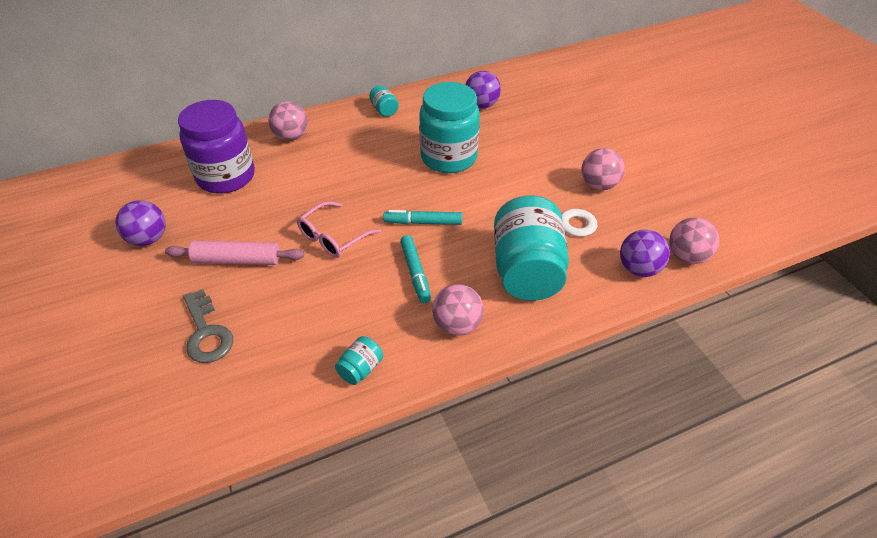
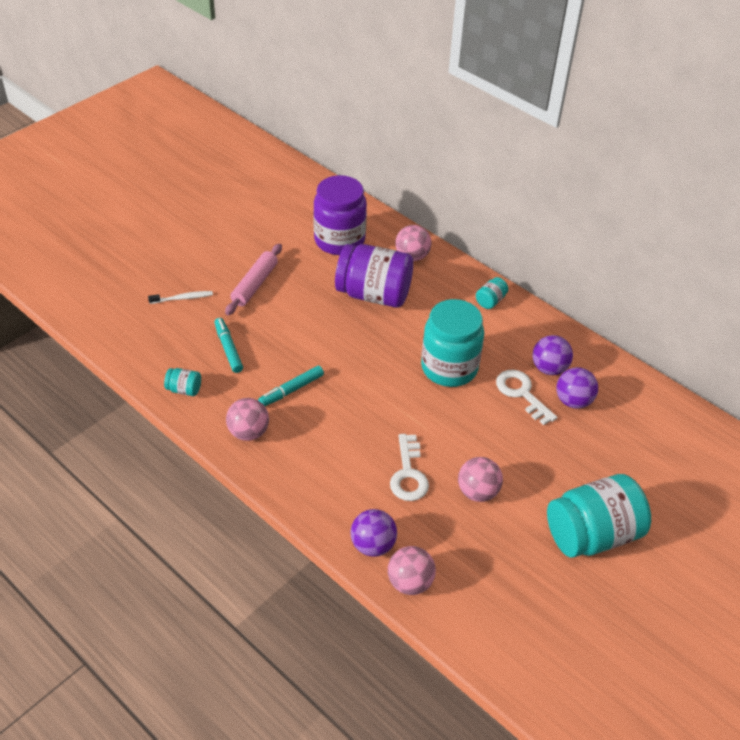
camera: 65 degrees right, 0 degrees up
(148, 239) = (252, 231): purple ball -> purple ball (573, 401)
(206, 332) = (182, 298): grey key -> white toothbrush
(237, 260) = (255, 285): pink rolling pin -> pink rolling pin turned 45 degrees clockwise
(322, 176) = (374, 294): none -> purple jar
(333, 237) = (305, 328): pink glasses -> none
(423, 222) = (352, 377): turquoise marker -> turquoise marker (228, 349)
(501, 127) = (522, 394): none -> white key
(527, 270) = (329, 462): turquoise jar -> turquoise jar (592, 534)

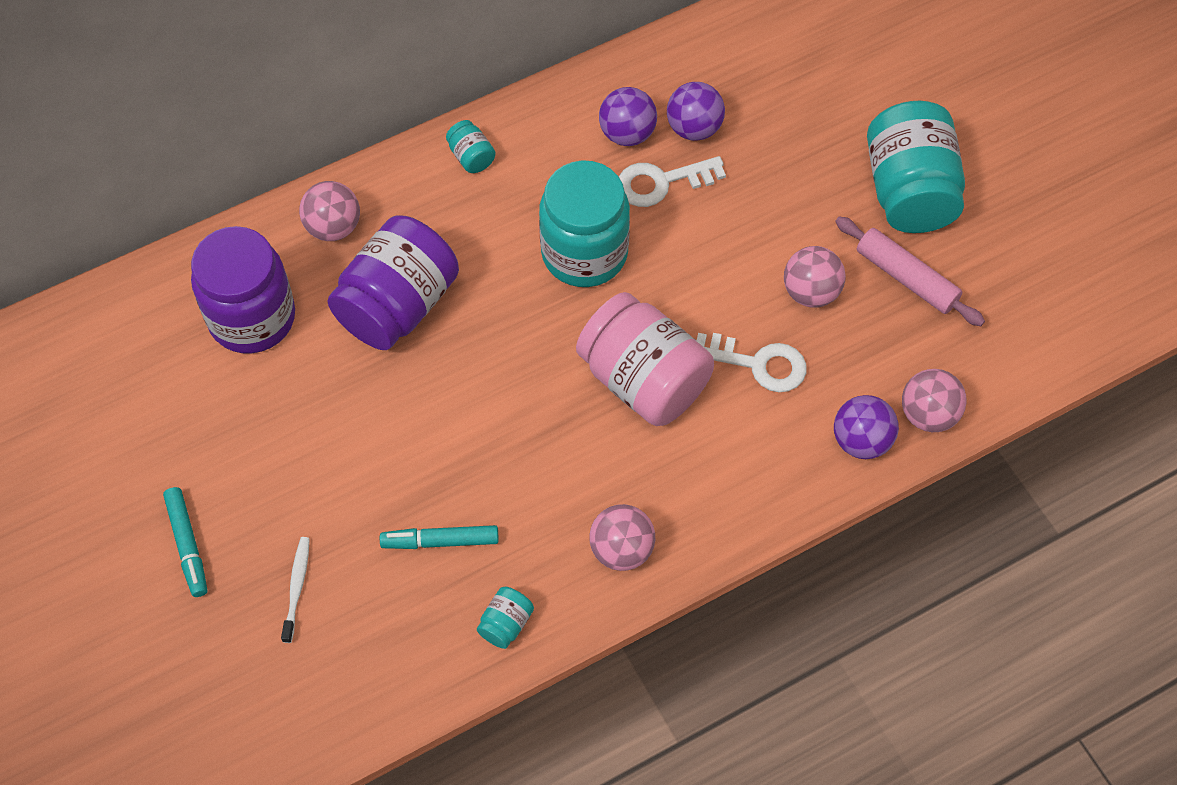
camera: 70 degrees left, 15 degrees up
(255, 285) = (308, 469): pink rolling pin -> pink rolling pin (906, 277)
(291, 390) = (558, 471): turquoise marker -> turquoise marker (187, 545)
(371, 417) = (643, 380): none -> pink jar

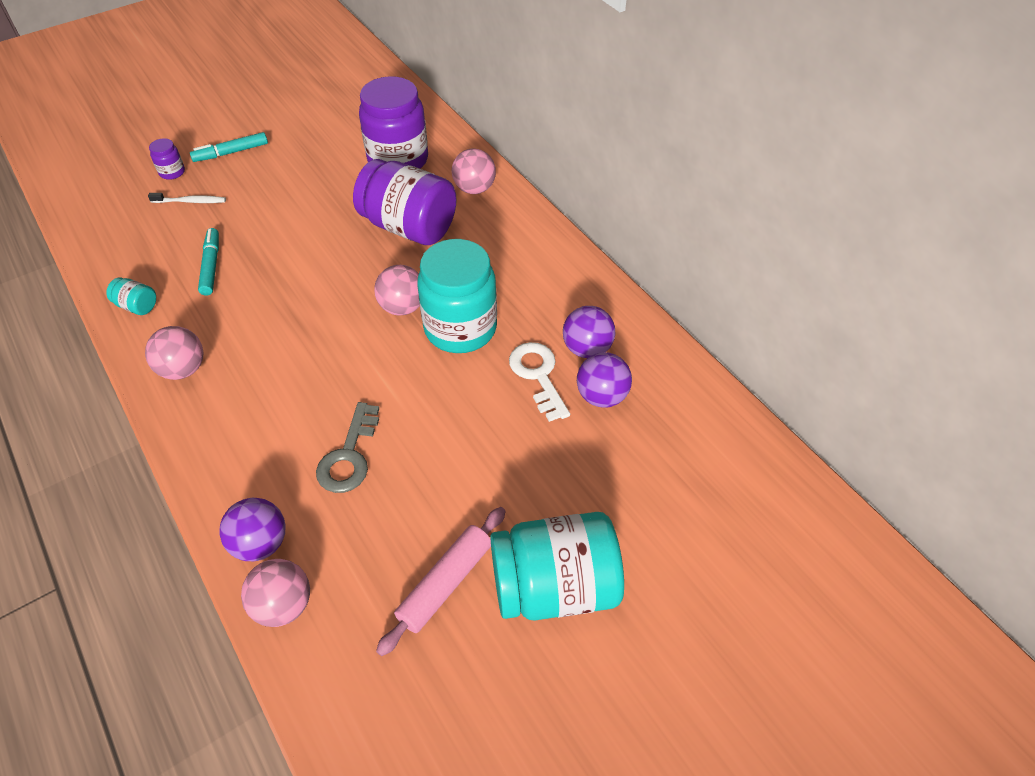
camera: 85 degrees right, 10 degrees down
(220, 625) = (172, 172): none -> purple jar
(471, 157) = (547, 254): turquoise jar -> none
(643, 380) = (337, 374): pink jar -> none
(758, 363) = (349, 455): white key -> grey key
(811, 292) = (426, 496): pink ball -> pink ball (402, 307)

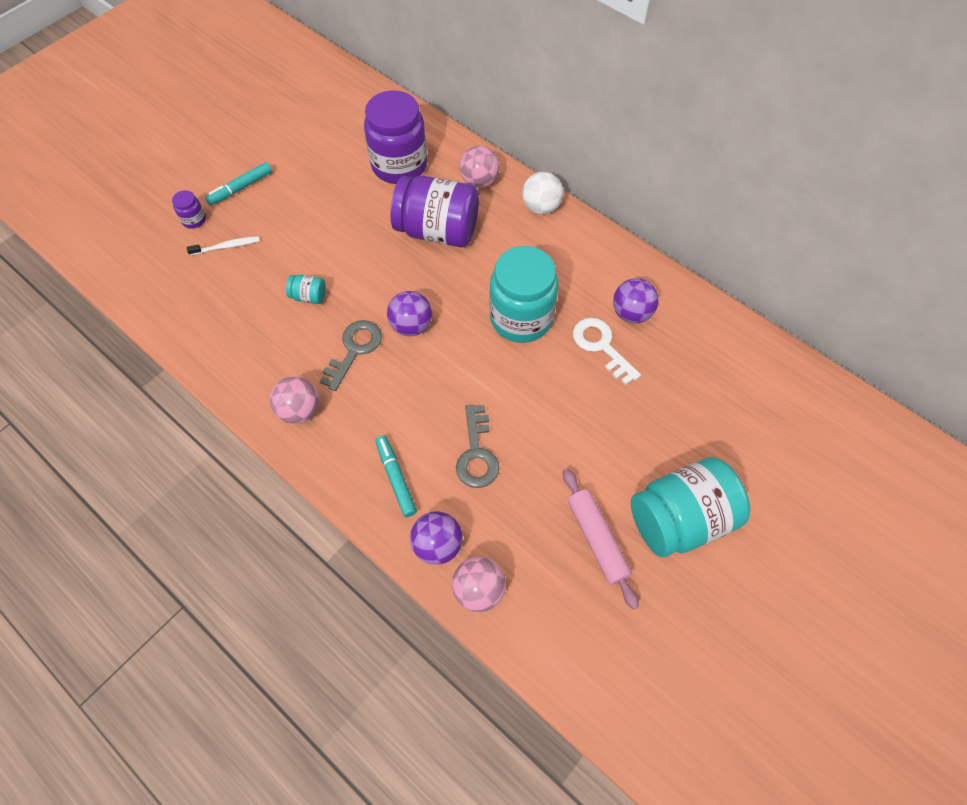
camera: 15 degrees left, 10 degrees up
(137, 306) = (228, 361): turquoise jar -> turquoise jar (309, 296)
(211, 266) = (277, 307): turquoise marker -> turquoise marker (396, 478)
(268, 323) = (354, 350): none -> grey key
(402, 307) = (464, 309): pink ball -> none
(445, 584) = (597, 539): pink rolling pin -> pink rolling pin turned 45 degrees counterclockwise
(530, 225) = (541, 207): none -> white ball
(601, 396) = (658, 352): purple ball -> purple ball (411, 326)

